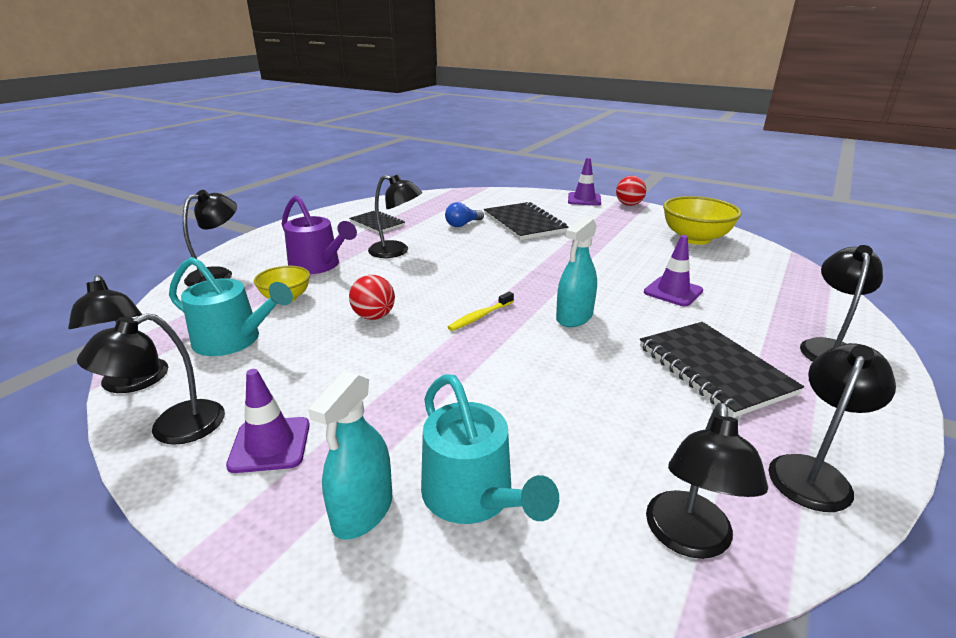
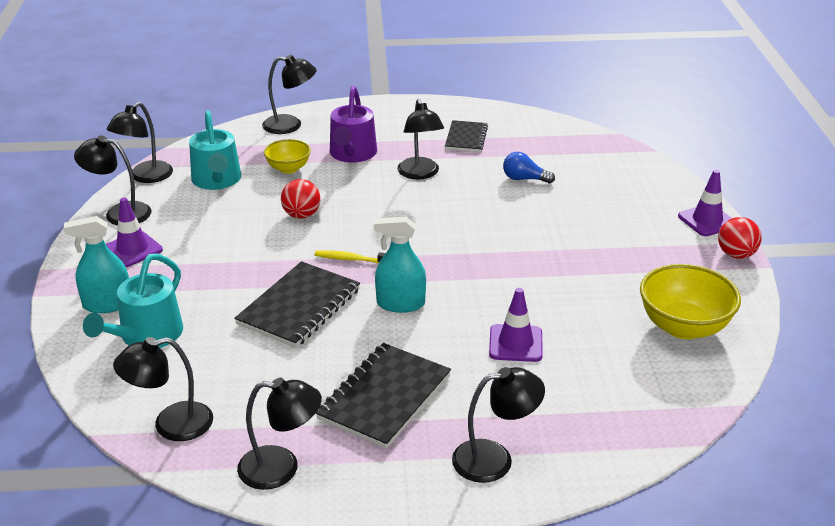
camera: 55 degrees right, 5 degrees up
(524, 223) = (576, 210): black notebook -> black notebook (299, 307)

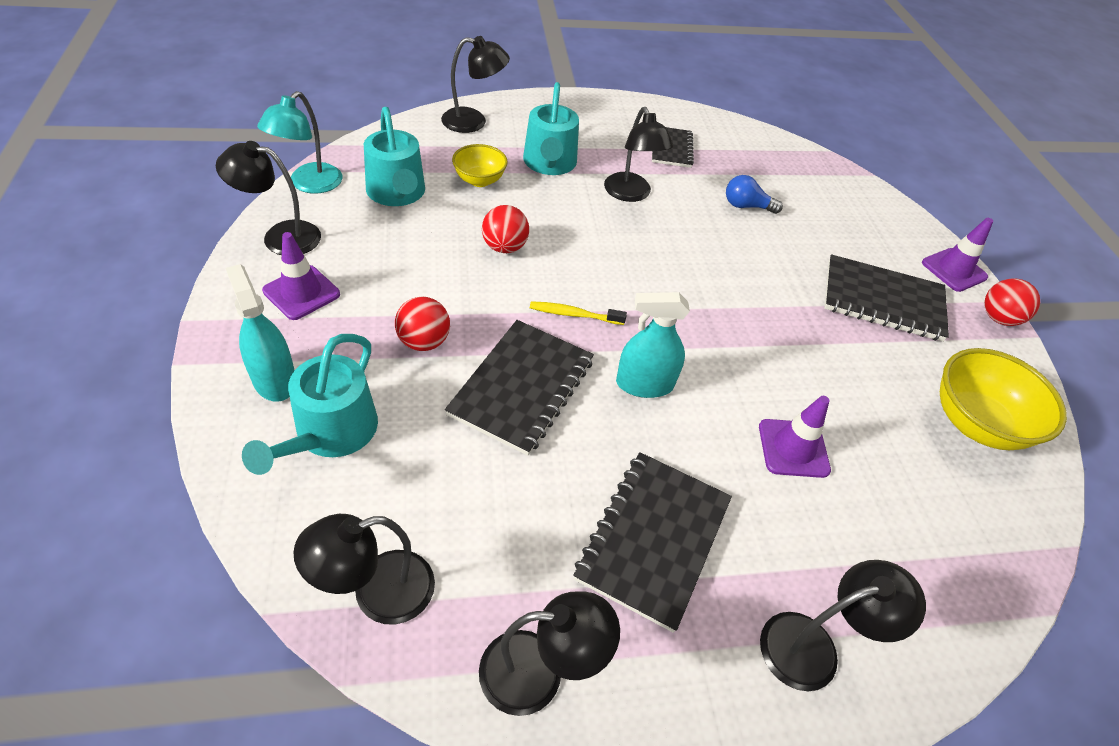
camera: 10 degrees left, 15 degrees up
(107, 304) = (274, 380): turquoise spray bottle -> turquoise spray bottle turned 75 degrees clockwise
(145, 177) = (309, 184): black lamp -> turquoise lamp
(225, 279) = (424, 342): none -> red ball
(352, 154) = (549, 163): purple watering can -> turquoise watering can
(630, 244) = (882, 301): none -> black notebook

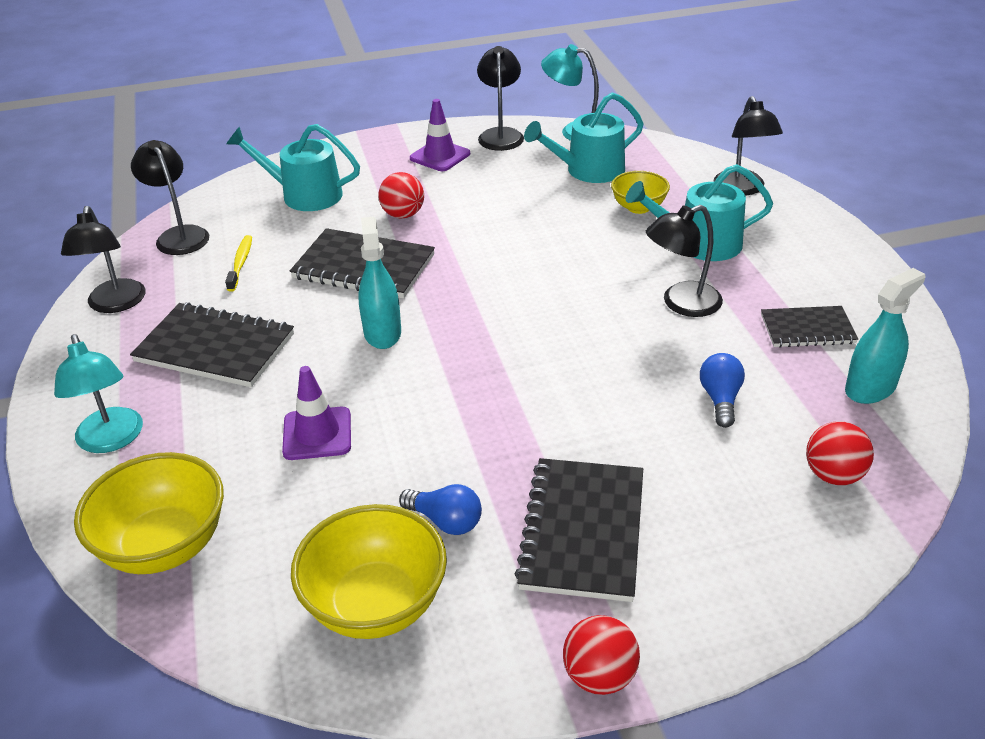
camera: 90 degrees right, 10 degrees down
(274, 380) = (349, 165): turquoise spray bottle -> turquoise spray bottle (870, 388)
(504, 247) = (541, 235): red ball -> red ball (833, 475)
(574, 314) = (462, 284): yellow toothbrush -> yellow toothbrush (241, 263)
(813, 646) = (111, 440): black lamp -> turquoise lamp
(886, 372) = (445, 521): none -> blue light bulb
(951, 579) = (164, 546): none -> yellow bowl
(954, 270) = (698, 632): purple traffic cone -> none

